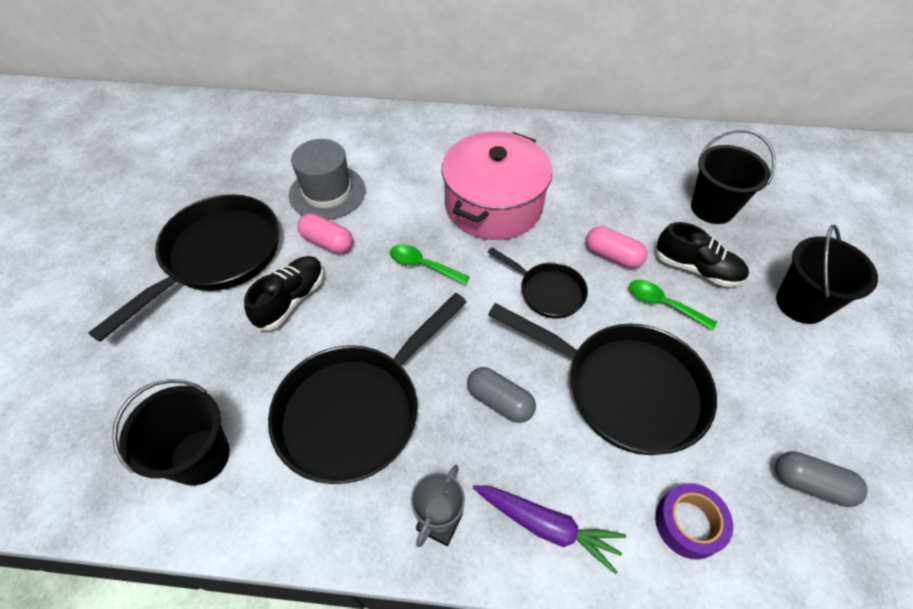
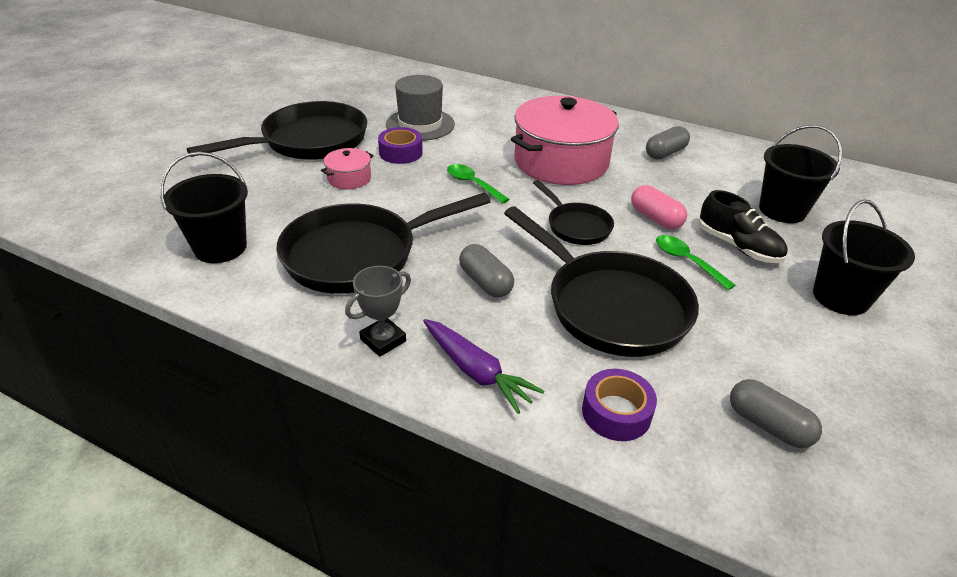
camera: 20 degrees right, 15 degrees down
(291, 300) = (349, 178): black shoe -> pink pot
(327, 242) = (401, 153): pink capsule -> purple tape
(583, 162) = (665, 153): none -> grey capsule

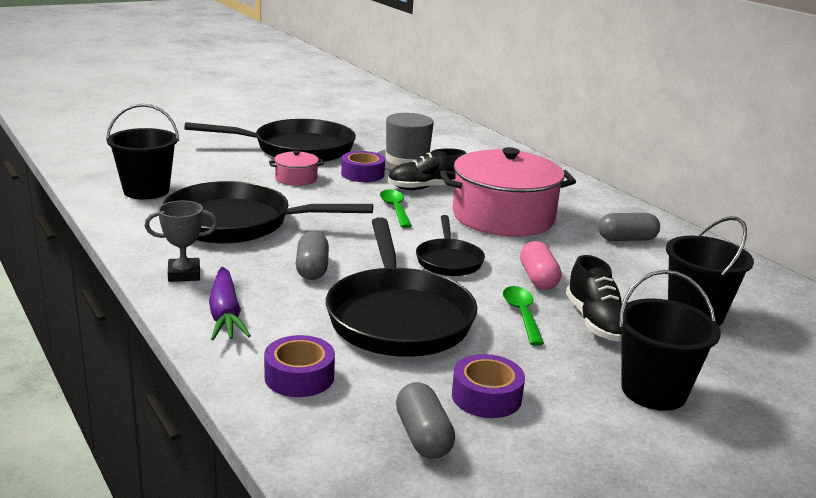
camera: 30 degrees right, 15 degrees down
(470, 151) = (426, 188): none -> black shoe
(759, 359) = (486, 396): none -> purple tape

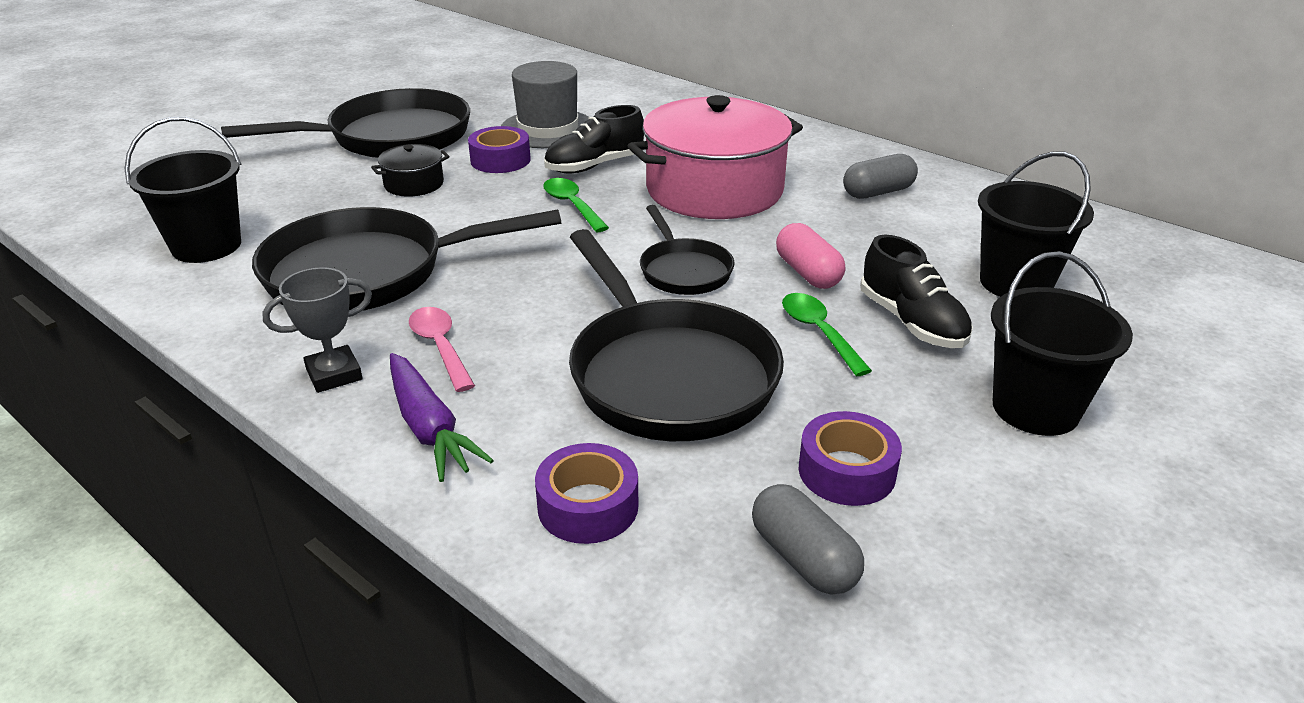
camera: 15 degrees left, 10 degrees up
(258, 272) = (440, 347): none -> pink spoon
(296, 178) = (414, 184): pink pot -> black pot
(312, 269) = (512, 324): grey capsule -> none

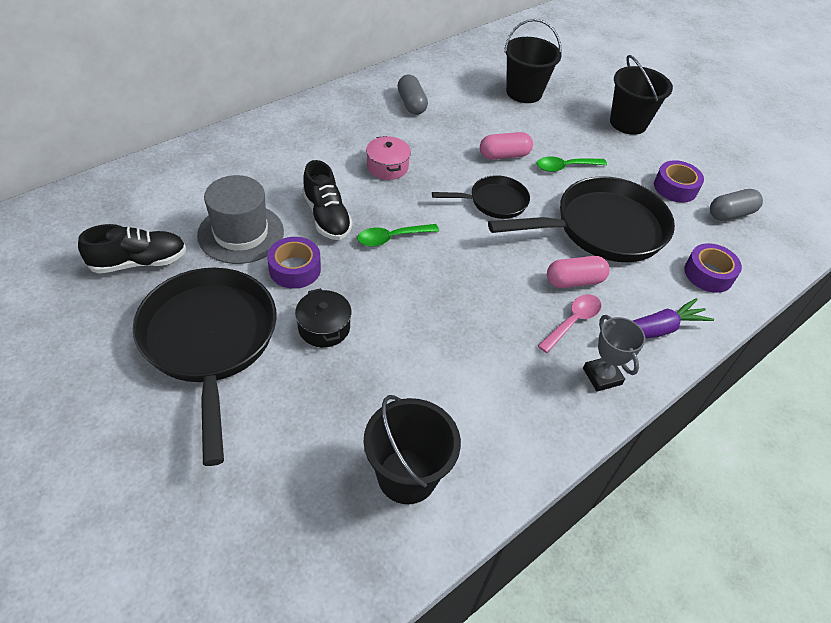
camera: 85 degrees left, 15 degrees up
(368, 272) = (472, 359): black pan -> none
(440, 347) = (573, 322): pink spoon -> pink spoon turned 150 degrees clockwise
(527, 347) = (574, 281): none -> pink capsule
(714, 190) = (387, 167): pink pot -> pink pot, size x0.44
(912, 322) = (557, 135): black shoe -> black shoe (139, 262)

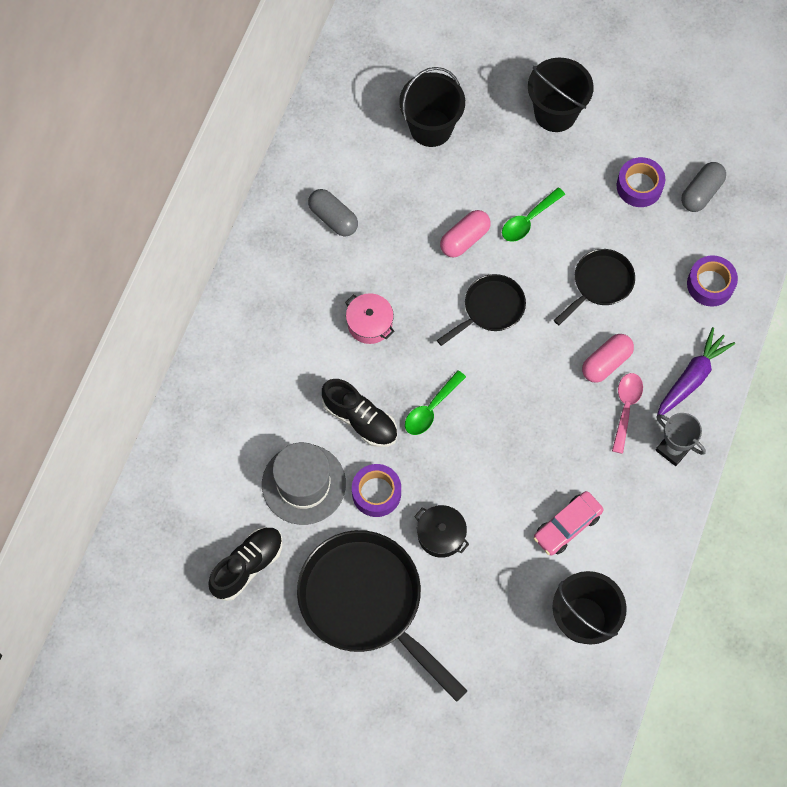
camera: 25 degrees left, 20 degrees up
(450, 383) = (567, 526): none -> pink car
(602, 229) = (600, 283): black pan -> black pan, size x0.53

